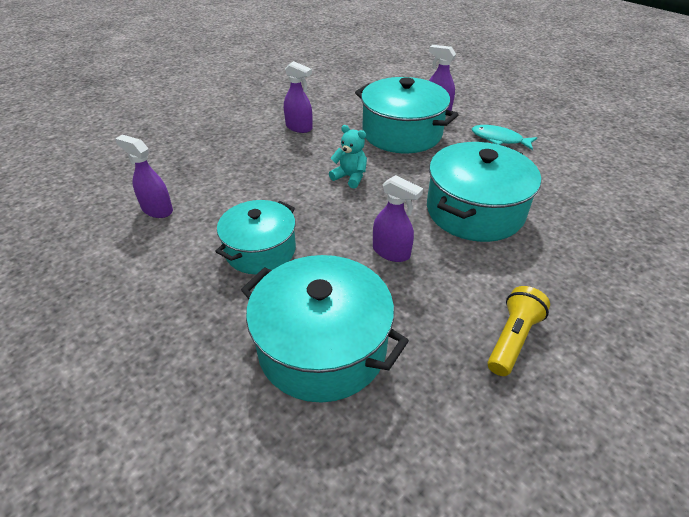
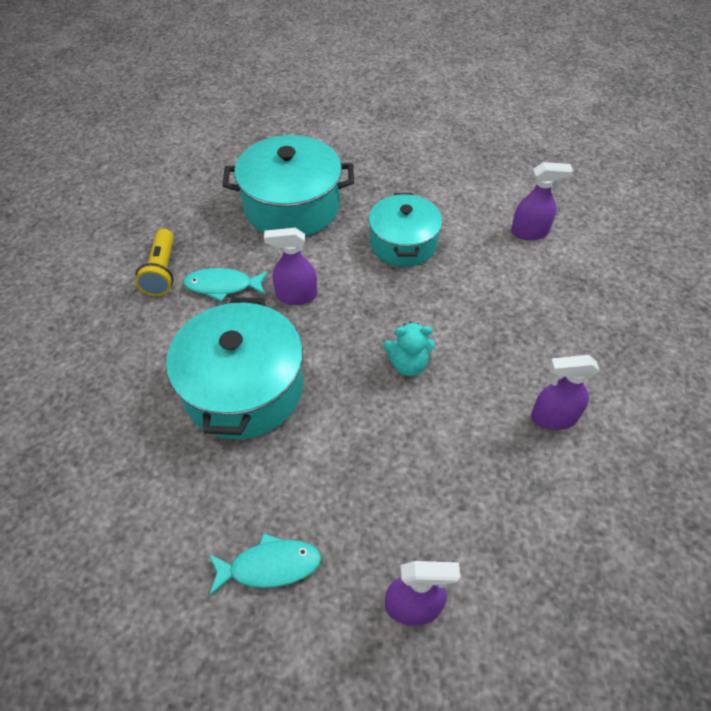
camera: 145 degrees right, 10 degrees up
(402, 133) = (416, 490): turquoise pot -> none
(453, 292) = (223, 286): none -> turquoise fish

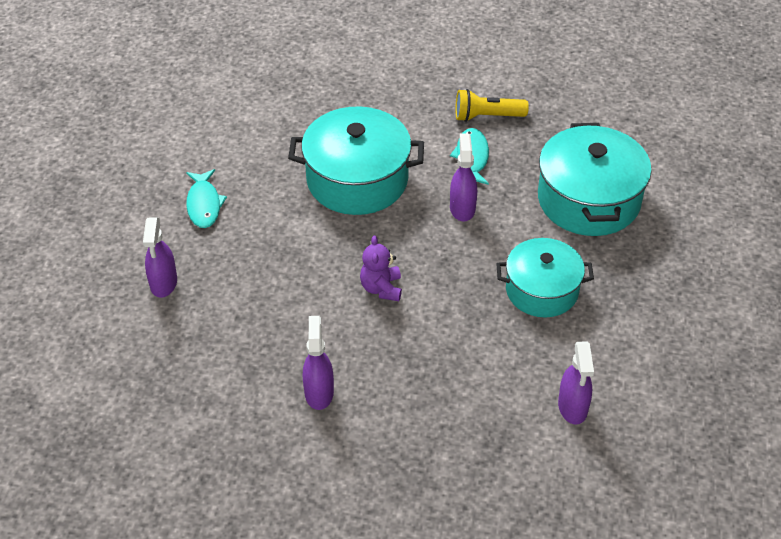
camera: 90 degrees right, 5 degrees down
(408, 364) = (381, 288): turquoise teddy bear -> purple teddy bear

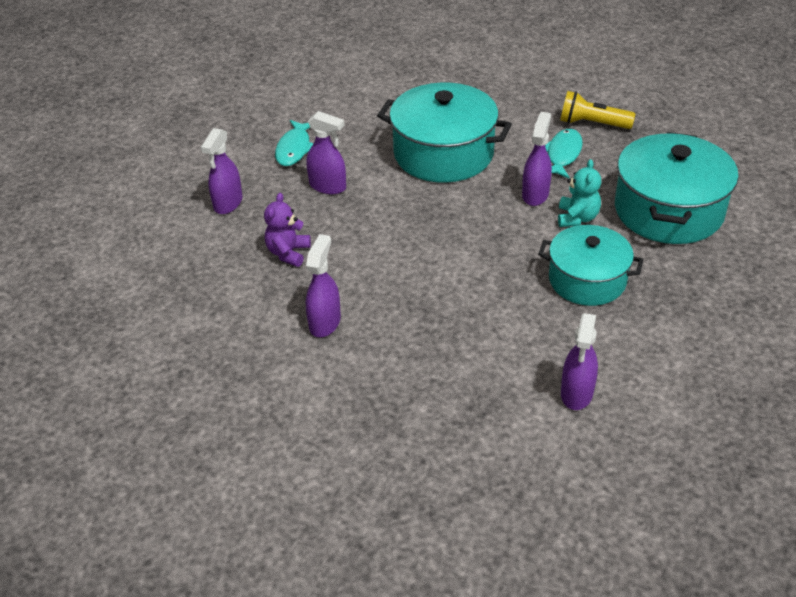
camera: 20 degrees right, 5 degrees down
(258, 242) = (328, 186): none -> purple spray bottle
(381, 288) = (426, 246): purple teddy bear -> purple teddy bear (288, 253)
(510, 226) = (577, 218): none -> turquoise teddy bear

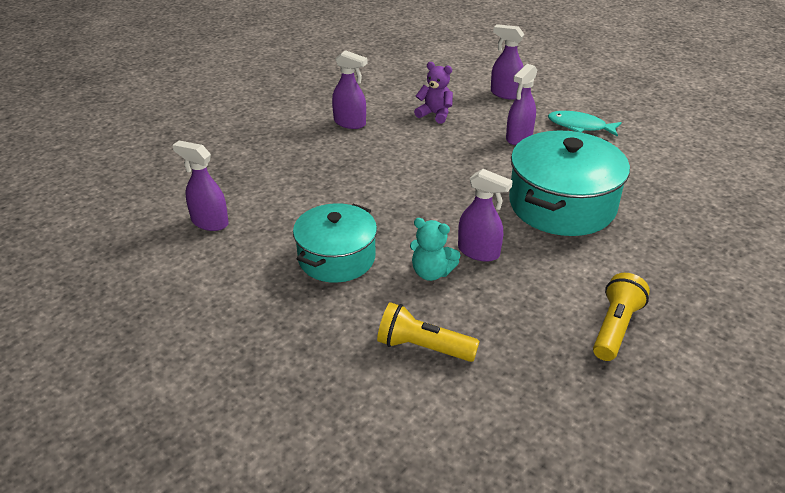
camera: 100 degrees right, 5 degrees down
(563, 154) = (550, 287): turquoise fish -> none
(668, 210) = (423, 347): turquoise pot -> yellow flashlight

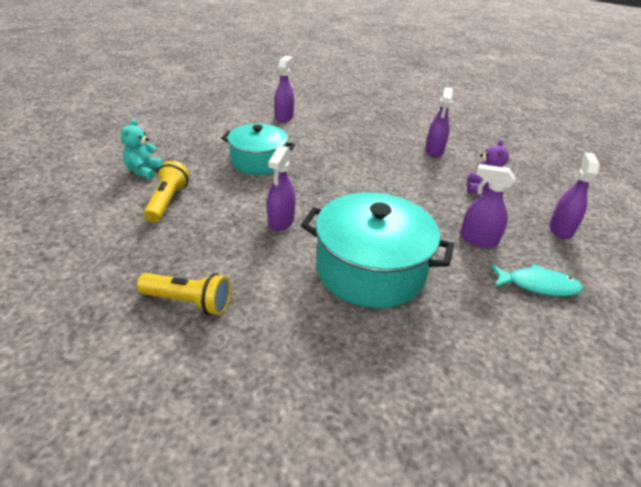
camera: 75 degrees right, 0 degrees up
(431, 272) = (250, 200): turquoise teddy bear -> turquoise teddy bear (144, 171)
(580, 126) = (538, 285): turquoise fish -> turquoise fish turned 90 degrees clockwise

